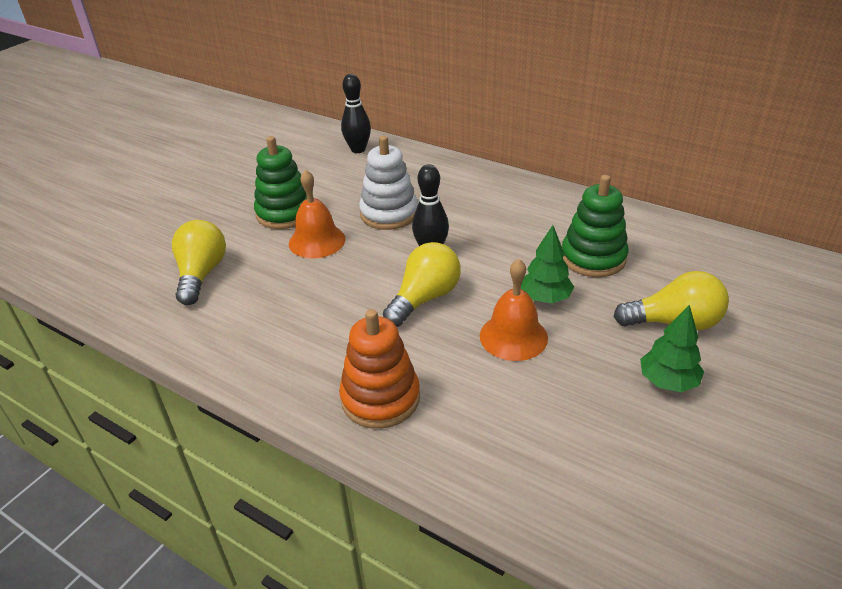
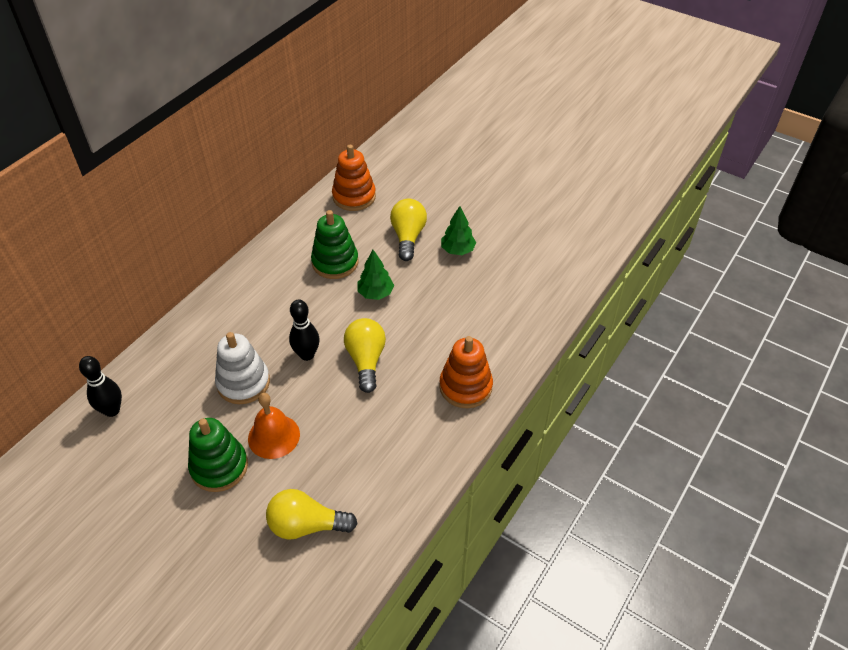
camera: 90 degrees left, 10 degrees up
(424, 298) = (366, 360): yellow light bulb -> yellow light bulb turned 45 degrees clockwise
(513, 336) = (413, 314): orange bell -> none
(736, 263) = (354, 197): none -> orange stacking toy

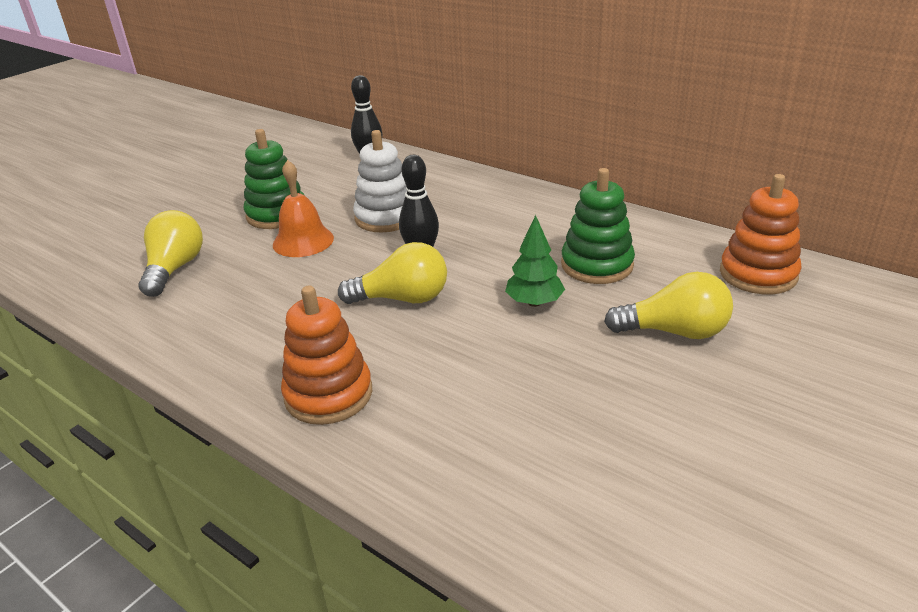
camera: 95 degrees right, 15 degrees down
(457, 250) = (654, 391): green tree -> none

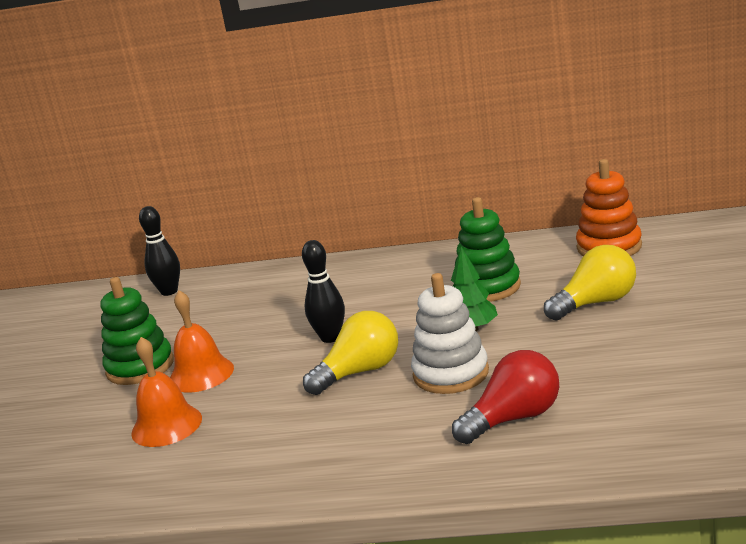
camera: 30 degrees left, 10 degrees down
(175, 269) = (96, 447): yellow light bulb -> none
(231, 275) = (166, 425): none -> orange bell
(328, 394) = (390, 454): orange stacking toy -> none
(386, 217) = (257, 327): white stacking toy -> white stacking toy (451, 373)
(458, 419) = (514, 418): none -> red light bulb

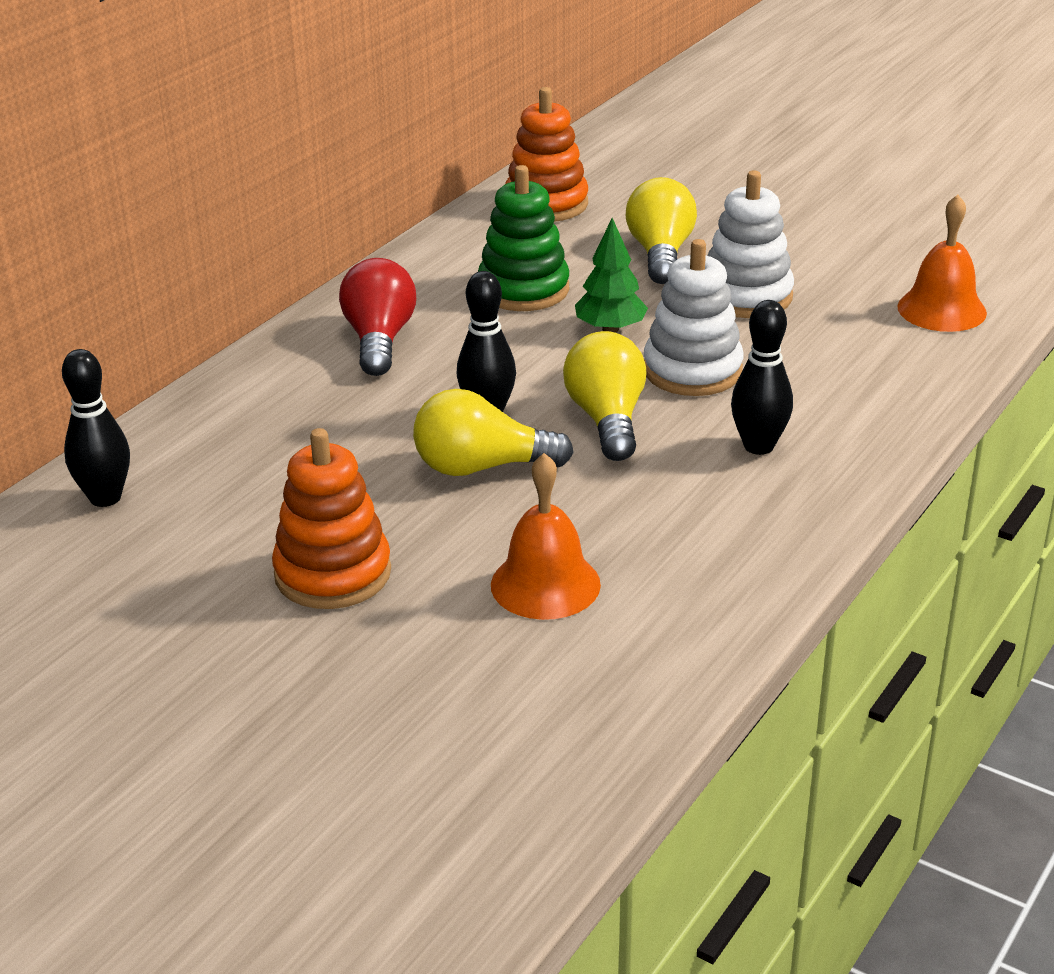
camera: 65 degrees left, 10 degrees up
(140, 367) = (333, 573): green stacking toy -> orange stacking toy
(201, 374) = (438, 528): orange bell -> orange bell (941, 309)
(272, 360) = (481, 467): none -> yellow light bulb
(378, 432) = (758, 446): none -> black bowling pin
(514, 418) = (830, 368): red light bulb -> red light bulb (379, 340)
(578, 351) = (746, 296): none -> white stacking toy

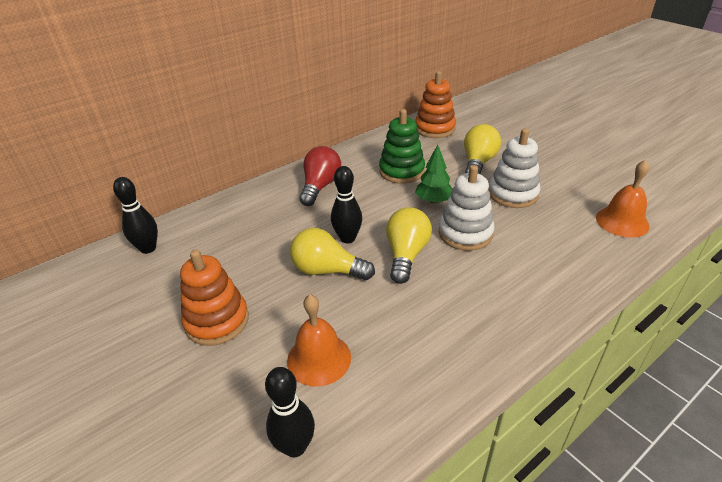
camera: 20 degrees right, 5 degrees up
(758, 446) = (482, 290): black bowling pin -> black bowling pin (295, 446)

